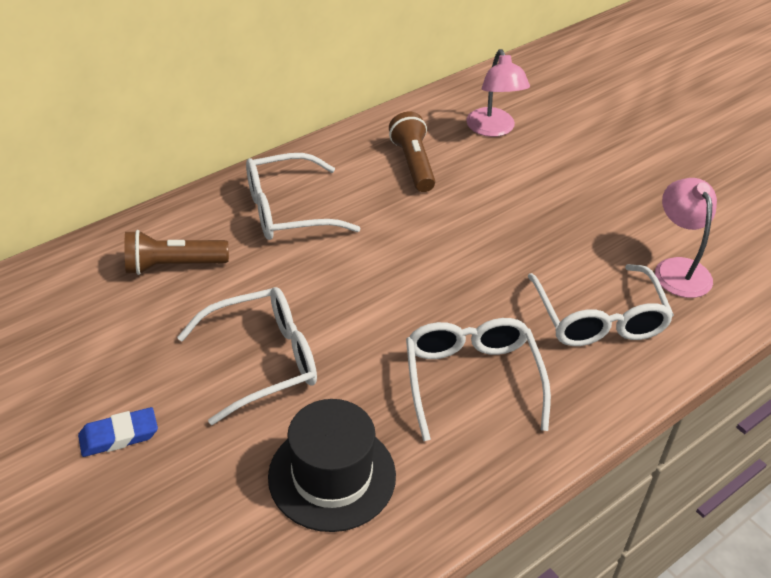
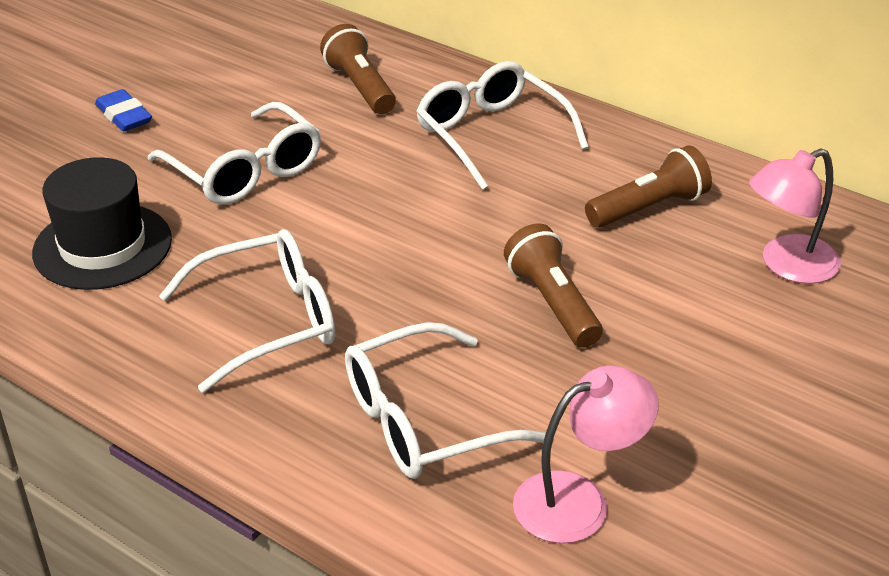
camera: 75 degrees right, 5 degrees down
(498, 232) = (552, 303): none -> brown flashlight

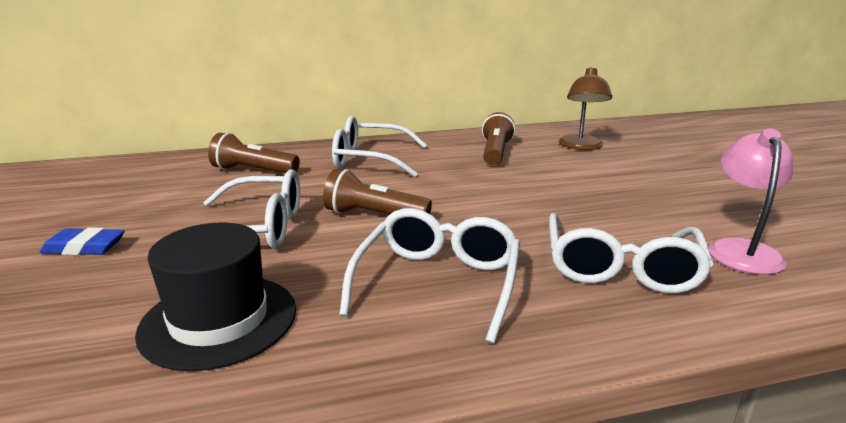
camera: 50 degrees left, 15 degrees down
(552, 303) = (544, 196): brown flashlight -> brown flashlight (374, 216)
(787, 265) = (581, 146): pink lamp -> brown lamp

